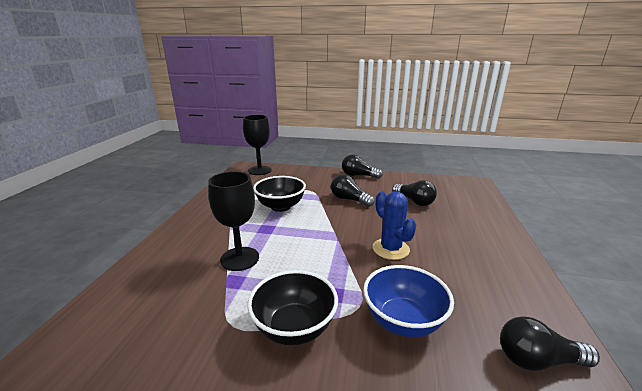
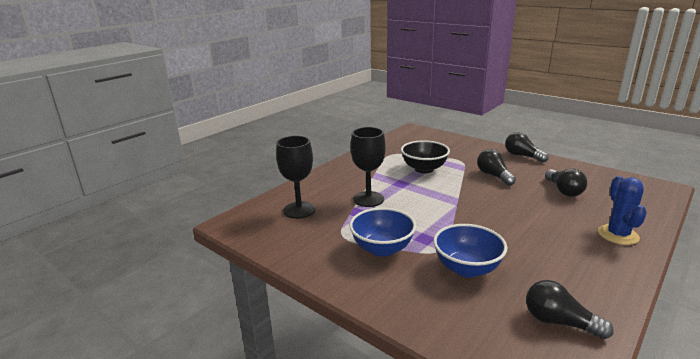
camera: 30 degrees right, 0 degrees up
(259, 170) = (424, 135): black goblet -> black goblet (299, 210)
(294, 328) = (382, 249): black bowl -> blue bowl
(390, 249) = (500, 222): blue cactus -> blue cactus (618, 235)

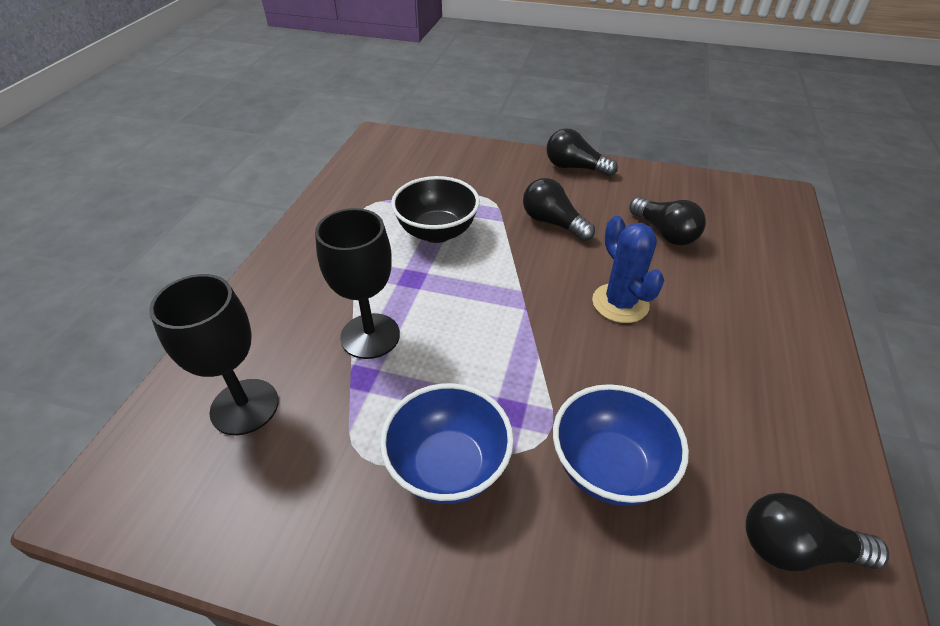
camera: 25 degrees left, 20 degrees up
(618, 235) = (775, 312): blue cactus -> blue cactus (620, 303)

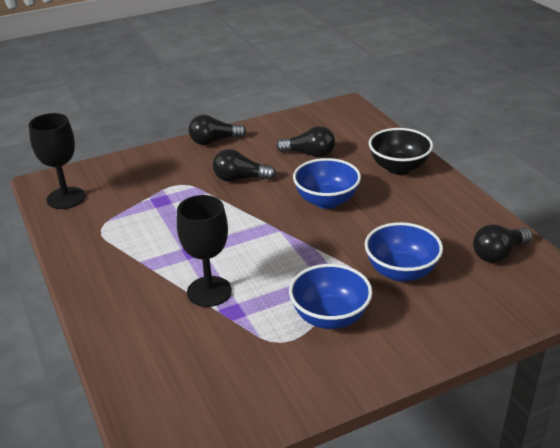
camera: 40 degrees left, 10 degrees down
(244, 406) = (183, 365): black goblet -> black goblet (66, 198)
(437, 232) = (174, 219): black bowl -> black bowl (399, 167)
(620, 303) = (326, 201): blue cactus -> blue bowl

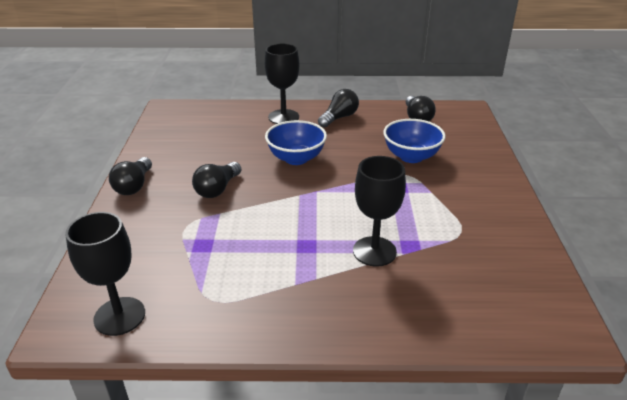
camera: 65 degrees left, 0 degrees up
(309, 154) = (219, 145): black light bulb -> black light bulb (339, 118)
(330, 317) = (445, 201): blue bowl -> none
(399, 167) = (283, 117): black bowl -> black goblet

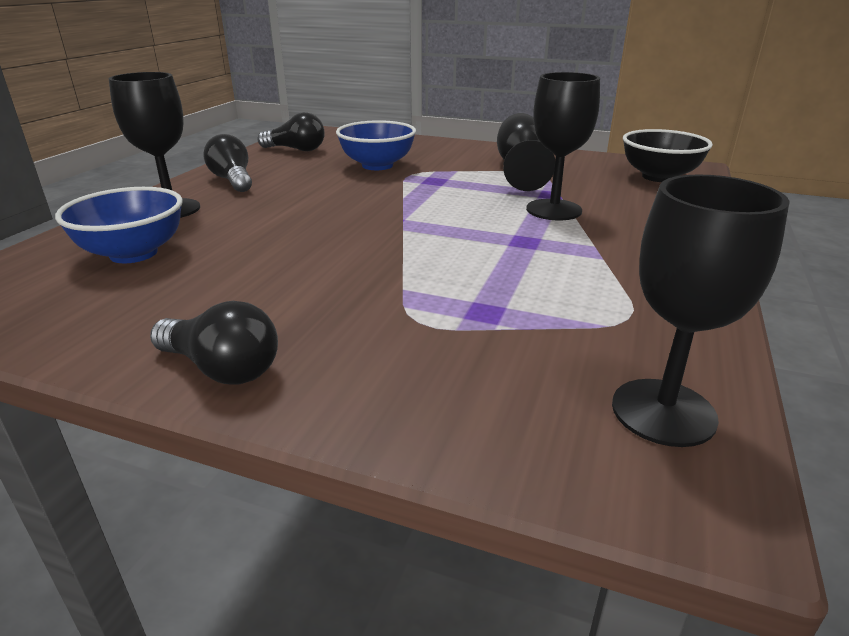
camera: 70 degrees left, 5 degrees down
(217, 189) = (330, 282): black light bulb -> none
(296, 158) = (306, 218): blue bowl -> blue bowl (133, 253)
(462, 222) = (520, 169): none -> black goblet
(514, 308) = (659, 177): none -> black bowl

